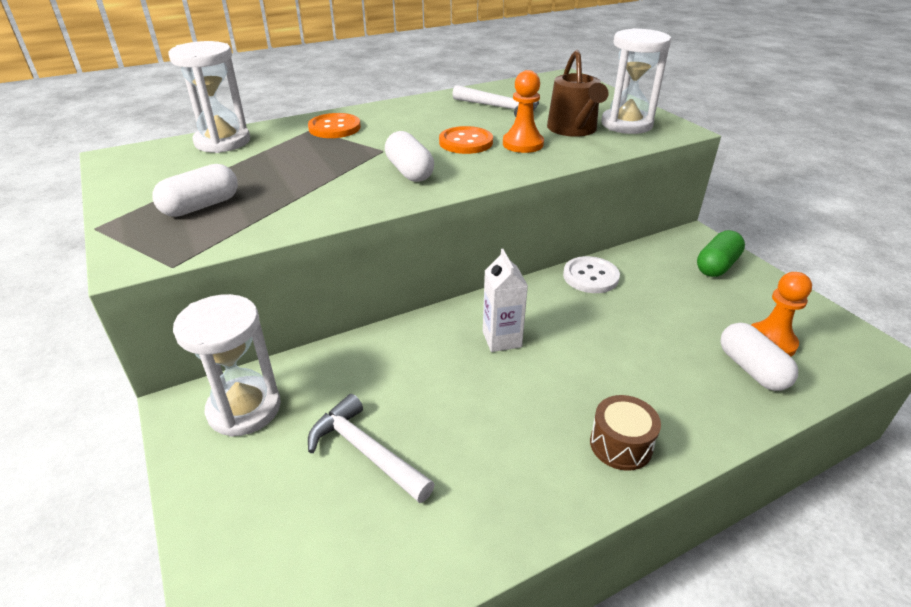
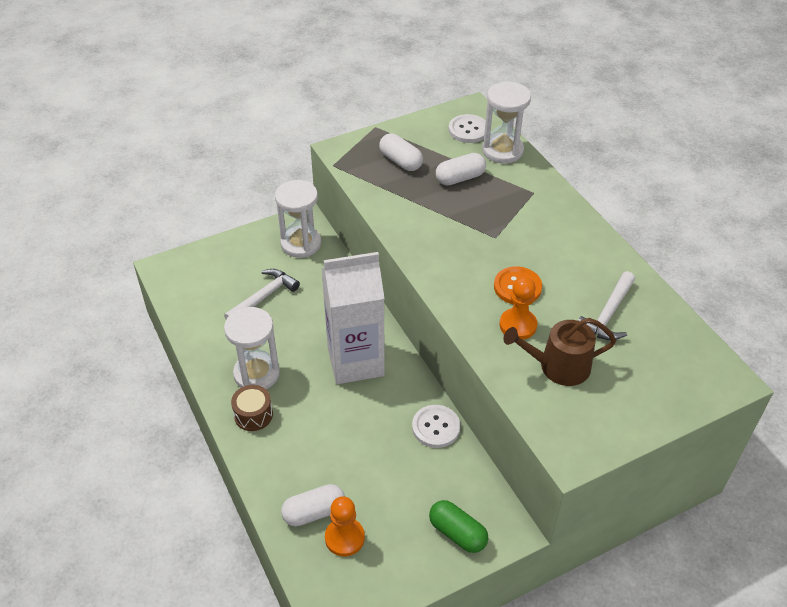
camera: 90 degrees right, 10 degrees up
(163, 160) = (468, 130): none -> white button
(334, 128) = (538, 205): orange button -> none
(409, 171) = (457, 254): white capsule -> white capsule (460, 178)
(502, 339) = (355, 361): white carton -> white carton, size x2.10
(626, 124) = (579, 412): white hourglass -> white hourglass (256, 374)

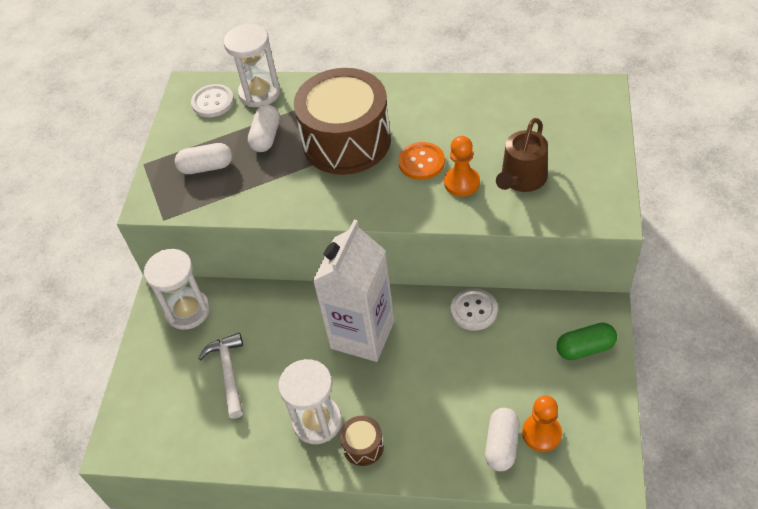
camera: 50 degrees left, 5 degrees up
(498, 228) = (346, 141): none -> brown drum
(608, 315) = (492, 122): white hammer -> none

